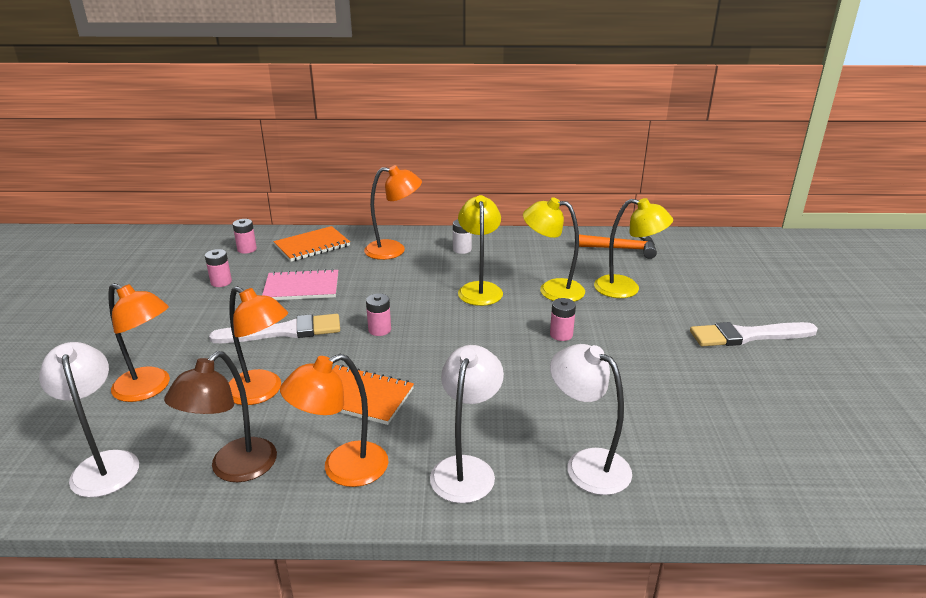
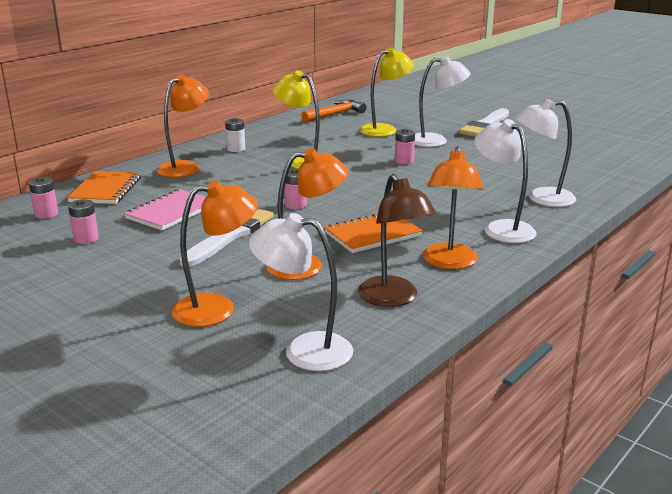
camera: 50 degrees left, 5 degrees down
(552, 289) = (347, 145): yellow lamp -> none
(646, 328) = (436, 141): none -> white lamp

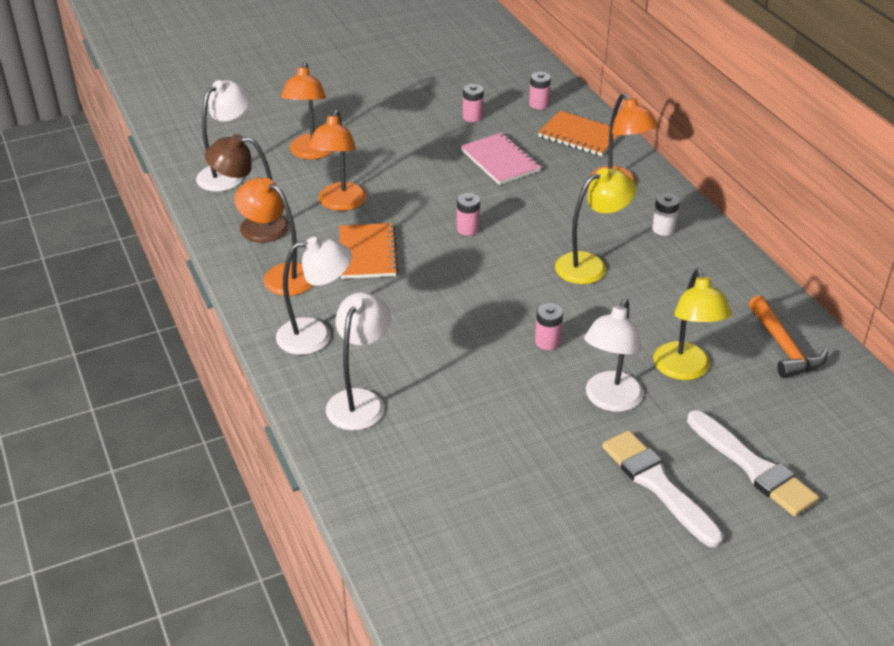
camera: 115 degrees right, 15 degrees up
(230, 236) = (425, 180): white brush -> white brush (753, 467)

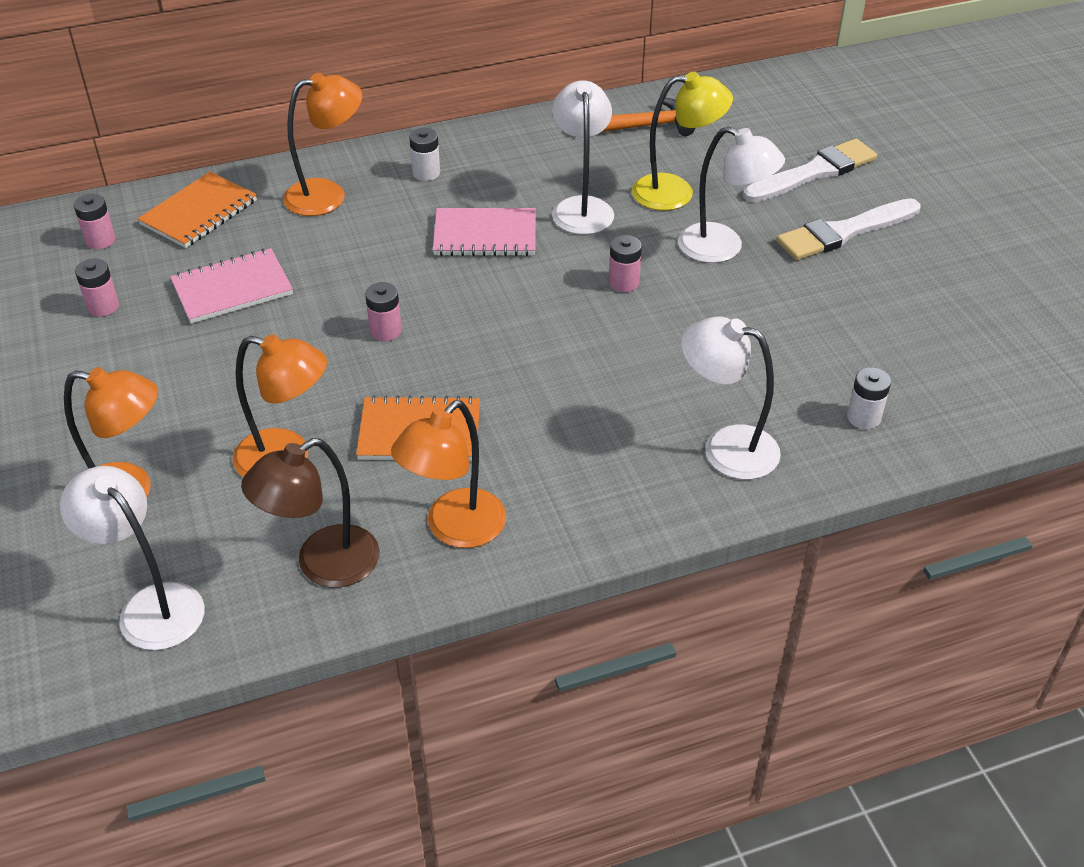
camera: 85 degrees left, 5 degrees up
(253, 227) = (323, 565): brown lamp -> brown lamp turned 45 degrees clockwise
(316, 335) = (596, 489): white lamp -> white lamp (581, 207)
(399, 484) = (863, 417): none -> white battery
(590, 265) = (485, 235): yellow lamp -> pink notebook

